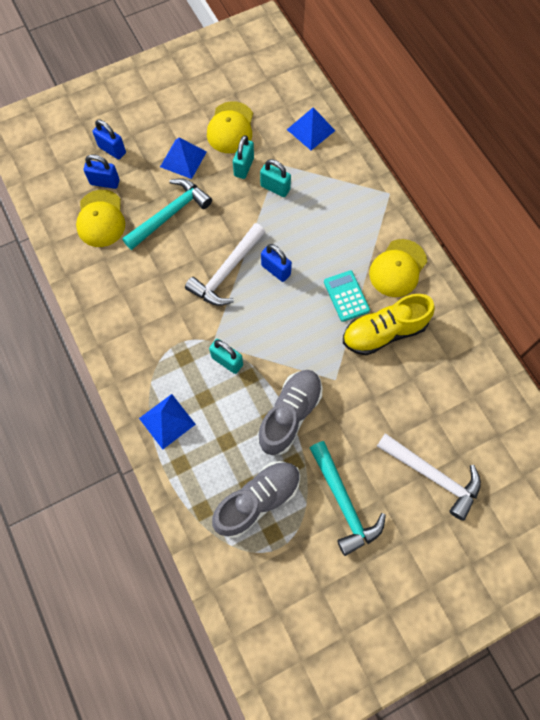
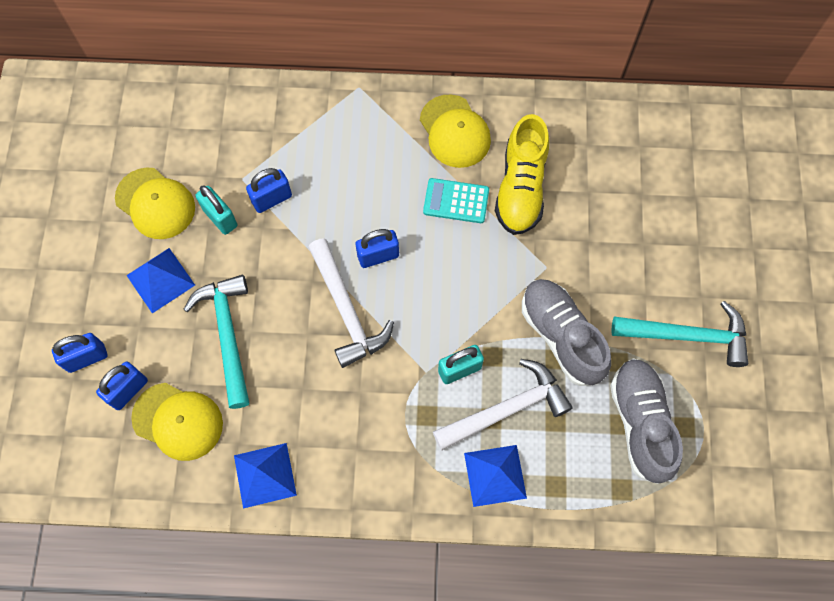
camera: 60 degrees left, 0 degrees up
(275, 188) = (272, 199): turquoise padlock -> blue padlock
(311, 130) = (221, 119): blue pyramid -> blue pyramid (265, 475)
(432, 476) = (703, 233): white hammer -> white hammer (507, 409)

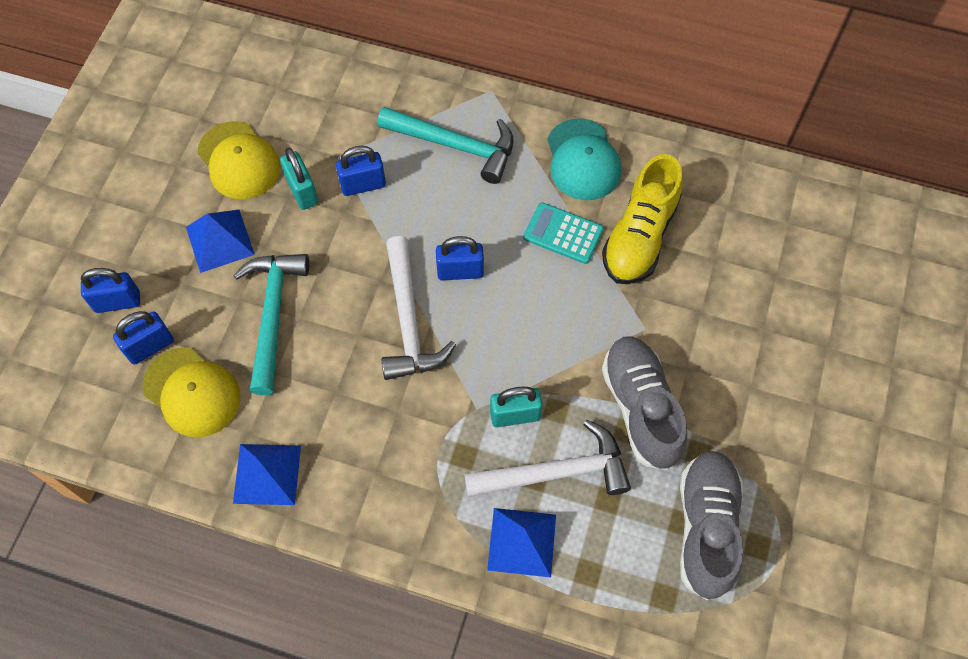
camera: 15 degrees right, 5 degrees down
(455, 131) = (583, 160): yellow cap -> turquoise cap
(687, 336) = (787, 444): turquoise hammer -> turquoise hammer (455, 146)

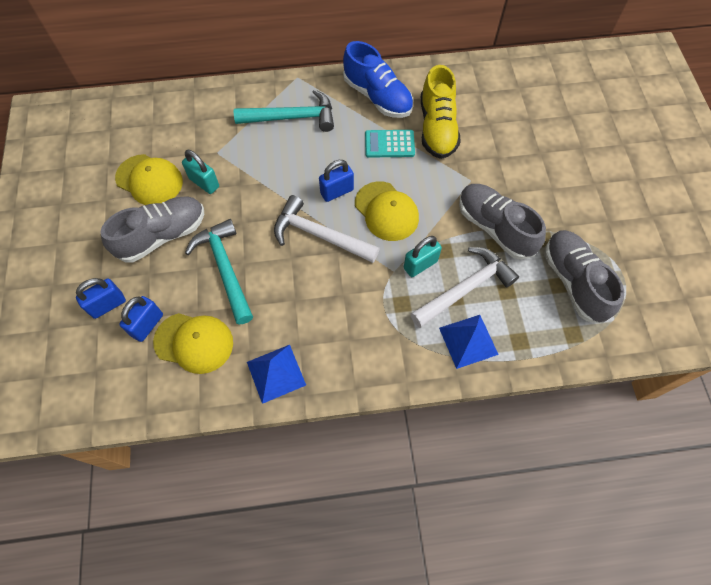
camera: 25 degrees left, 0 degrees up
(220, 240) = (162, 235): blue pyramid -> grey shoe
(363, 185) = (244, 163): blue padlock -> none
(408, 321) = (319, 235): white hammer -> white hammer turned 150 degrees clockwise
(510, 324) = (386, 211): none -> yellow cap
(583, 160) = (377, 97): turquoise cap -> blue shoe

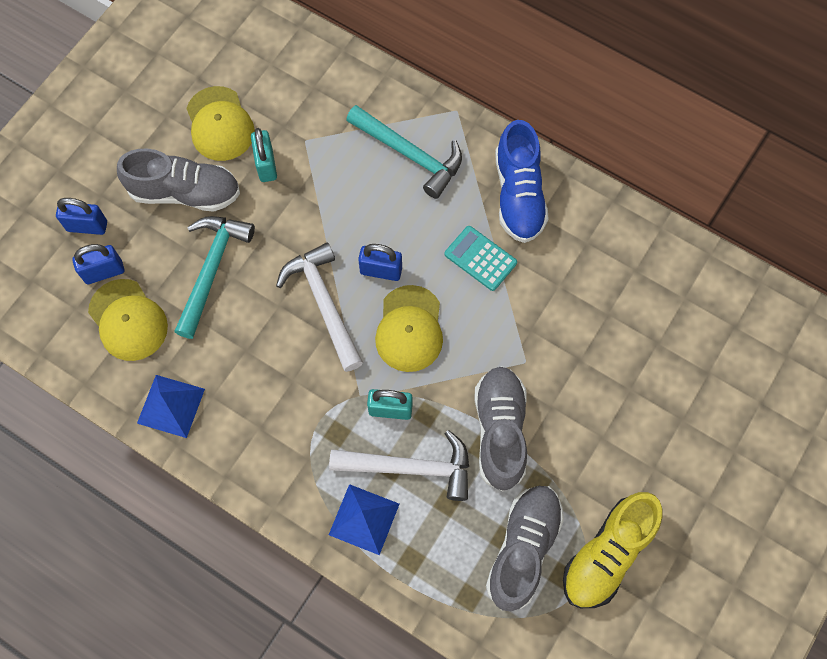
camera: 40 degrees right, 5 degrees up
(437, 128) = (547, 278): yellow shoe -> yellow shoe (607, 554)

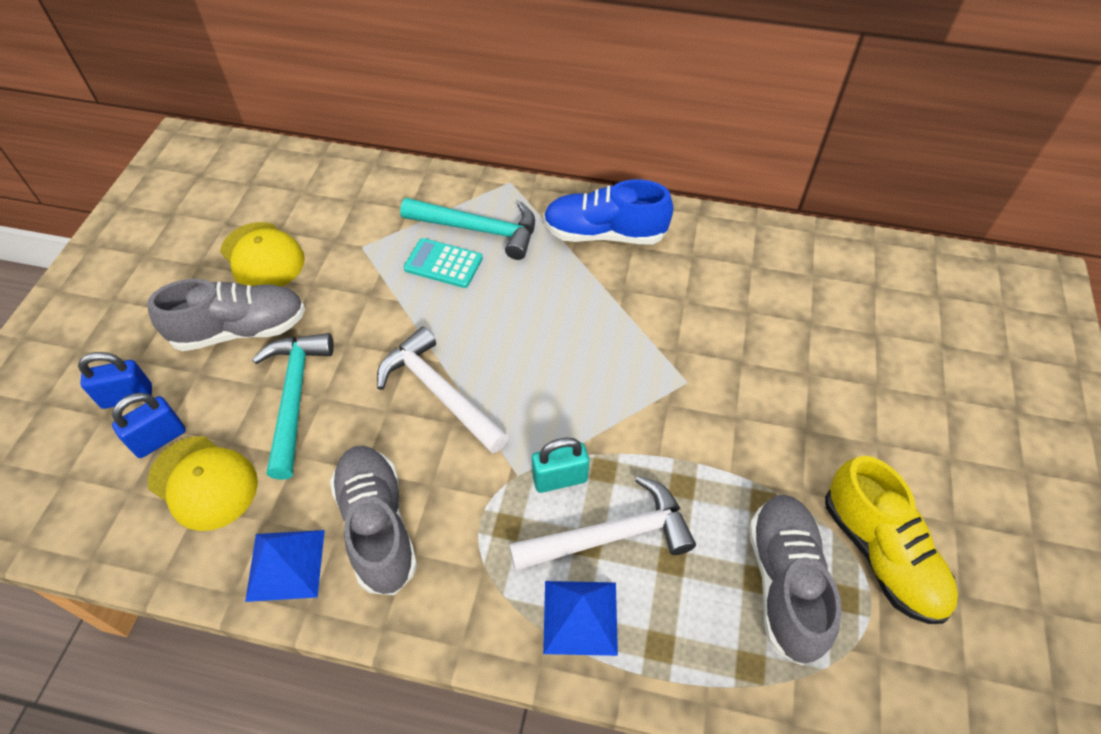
camera: 20 degrees left, 15 degrees down
(266, 165) = (326, 279): turquoise padlock -> none
(381, 270) = (491, 341): blue padlock -> none
(409, 329) = (546, 388): yellow cap -> none
(480, 258) = (592, 299): turquoise calculator -> turquoise calculator (443, 264)
(499, 431) = (693, 461): grey shoe -> grey shoe (377, 526)
(518, 195) = (604, 234): blue shoe -> blue shoe turned 120 degrees clockwise
(607, 554) = (881, 553): yellow shoe -> yellow shoe turned 45 degrees counterclockwise

